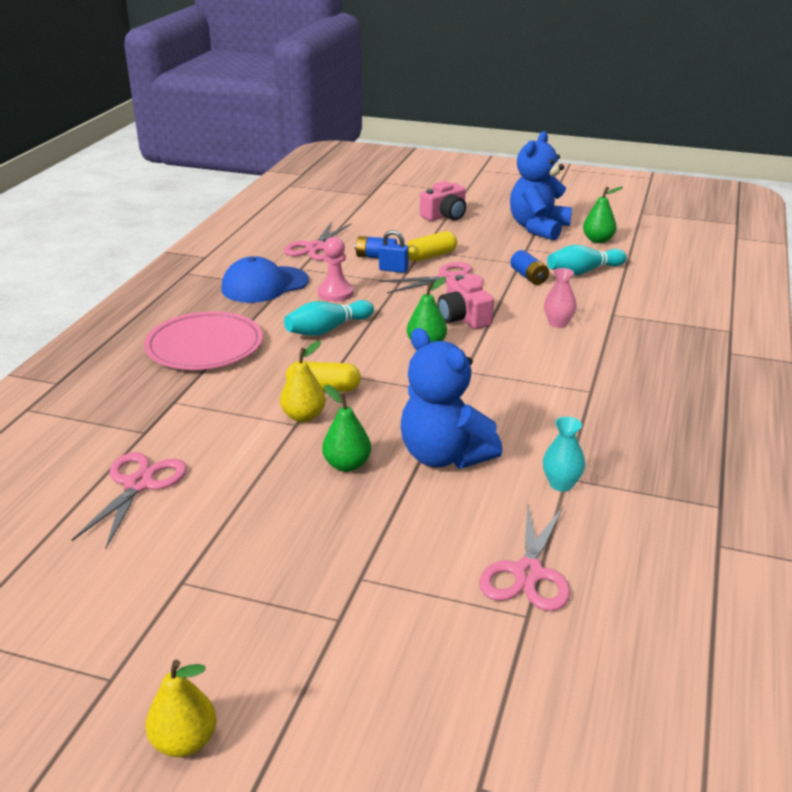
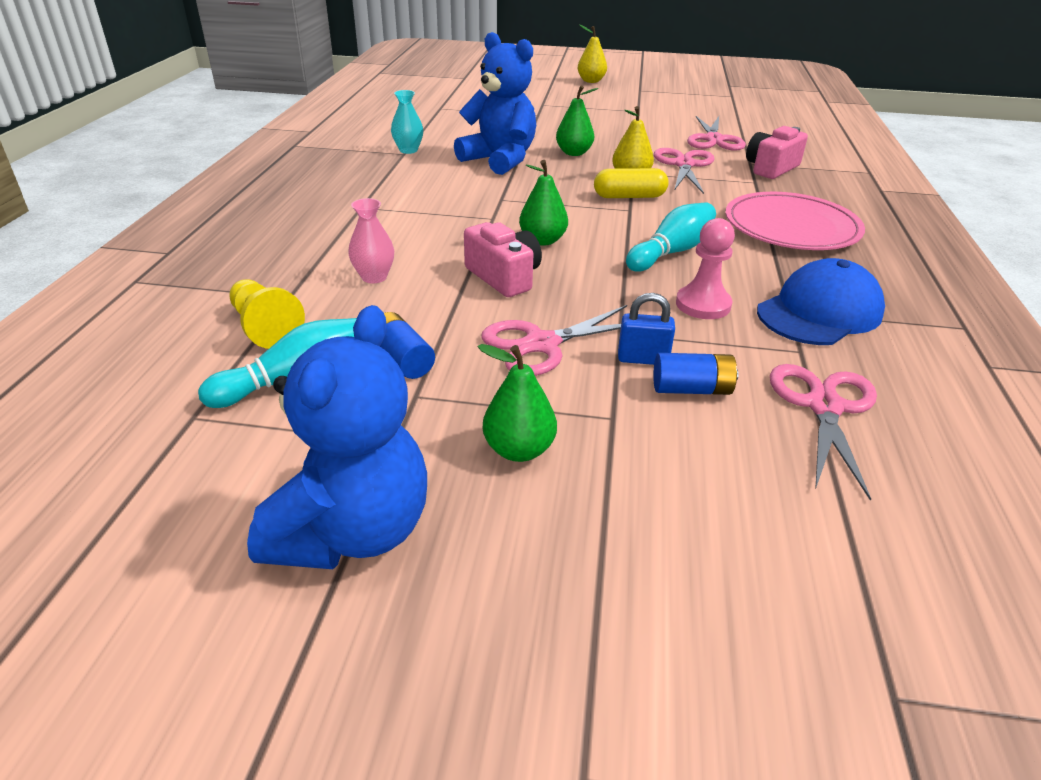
camera: 170 degrees right, 5 degrees up
(430, 256) = (590, 400): yellow capsule -> none
(445, 215) = (606, 573): pink camera -> pink camera (771, 168)
(528, 573) = (438, 118): pink scissors -> pink scissors (684, 165)
(598, 240) = (217, 489): green pear -> green pear (518, 450)
(616, 296) = (265, 328): none -> yellow pawn

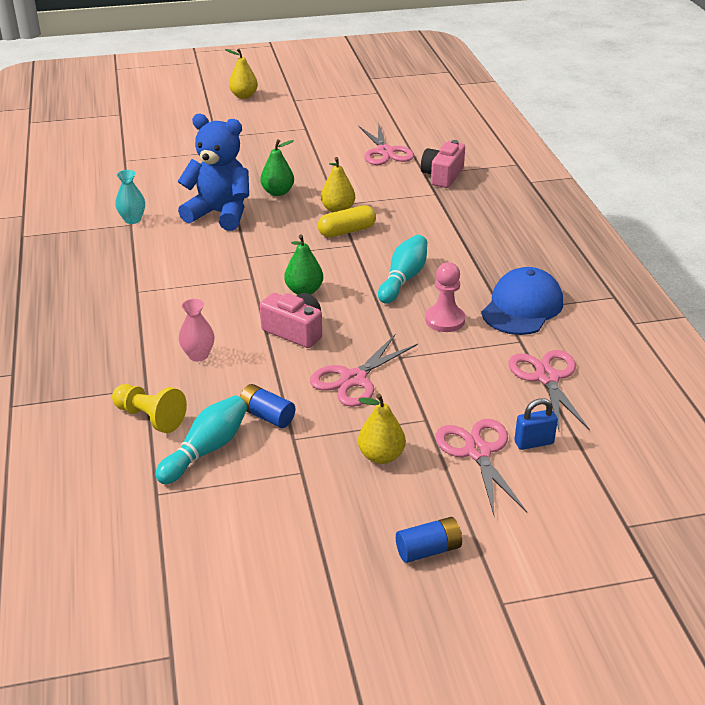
camera: 20 degrees left, 0 degrees up
(352, 531) = (315, 531): blue teddy bear -> none
(518, 450) = (381, 456): green pear -> yellow pear
(643, 359) = (425, 373): blue padlock -> blue padlock (533, 442)
(684, 165) = (373, 186): pink scissors -> pink scissors (478, 452)
(691, 389) = (464, 387): blue battery -> blue battery (428, 550)
(791, 227) = (478, 234): pink plate -> none

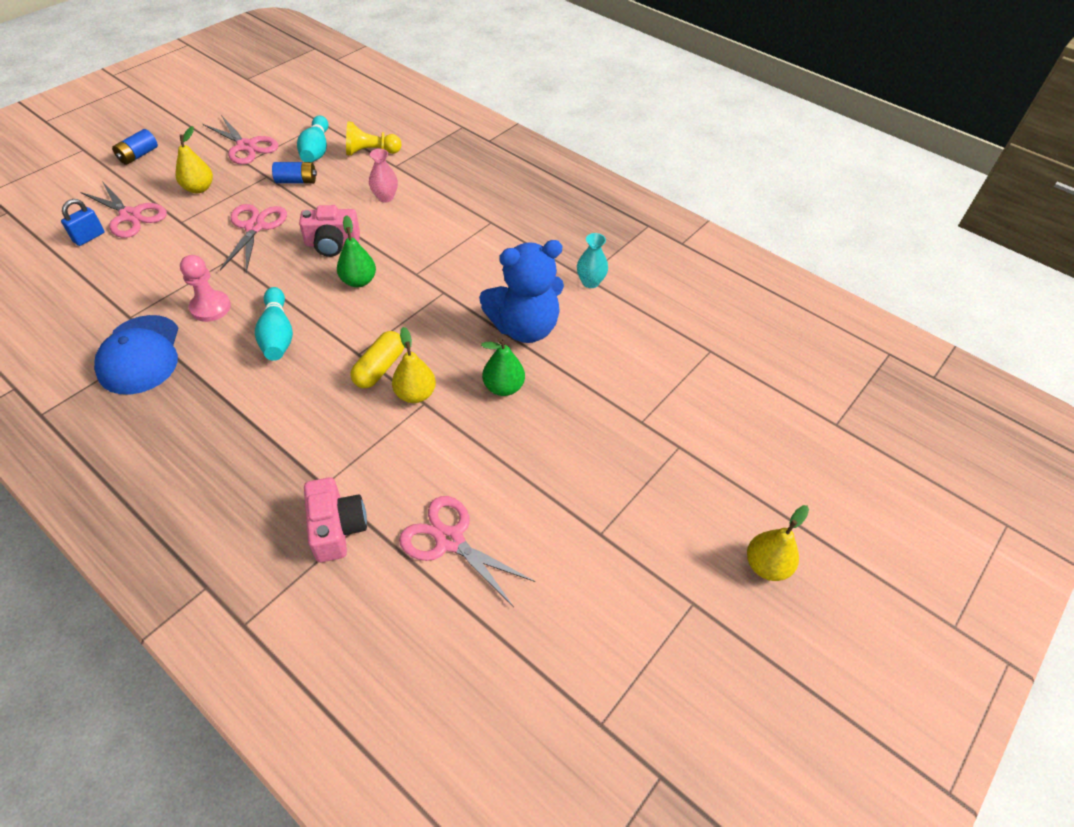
camera: 140 degrees right, 15 degrees up
(547, 378) = (93, 292): pink scissors -> pink scissors (246, 146)

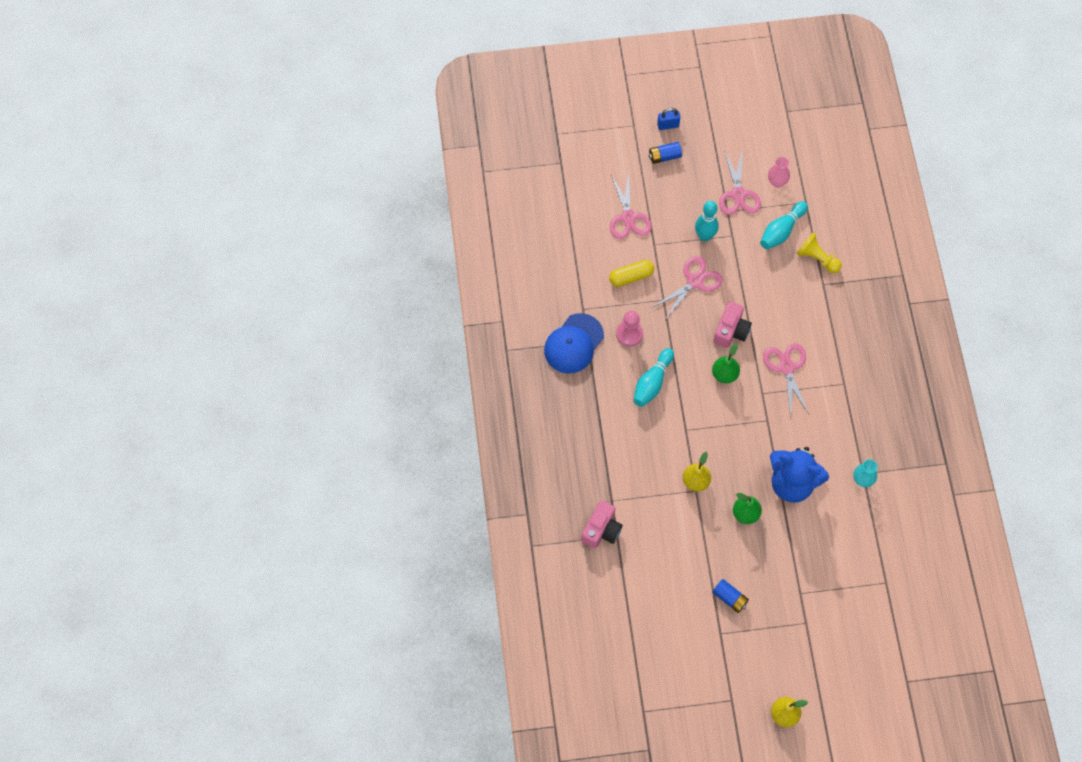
camera: 45 degrees right, 15 degrees up
(89, 237) = (595, 222): blue padlock -> blue padlock (668, 125)
(199, 188) = (683, 219): yellow pear -> none
(236, 189) = (704, 236): none -> turquoise bowling pin
(296, 181) = (748, 254): blue battery -> blue battery (730, 598)
(332, 243) = (731, 330): pink camera -> pink camera turned 105 degrees counterclockwise
(379, 368) = (690, 449): yellow capsule -> yellow capsule (631, 277)
(385, 197) = (793, 311): pink vase -> pink vase (777, 182)
(450, 540) = (648, 578): pink scissors -> pink scissors (787, 367)

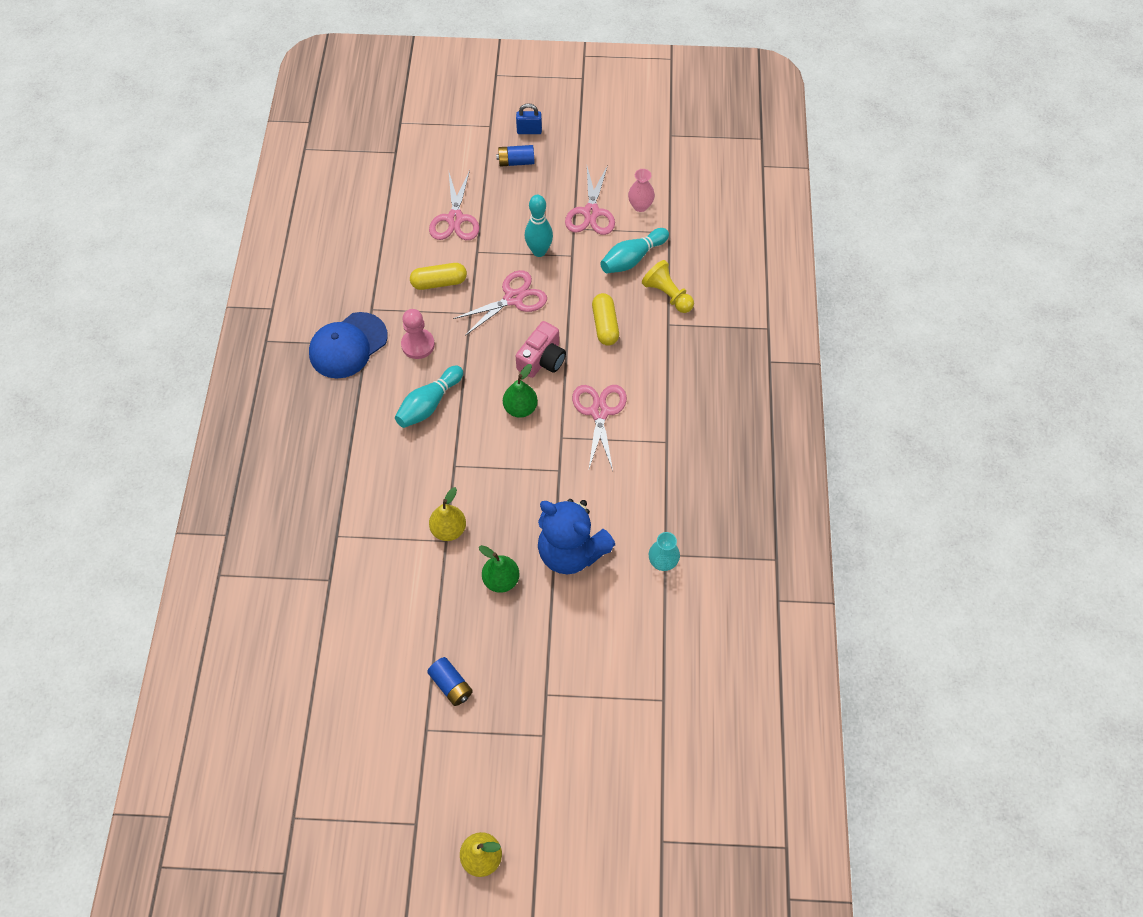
camera: 10 degrees right, 5 degrees down
(601, 530) = (312, 569): pink camera -> none
(773, 293) = (605, 325): none -> yellow capsule

